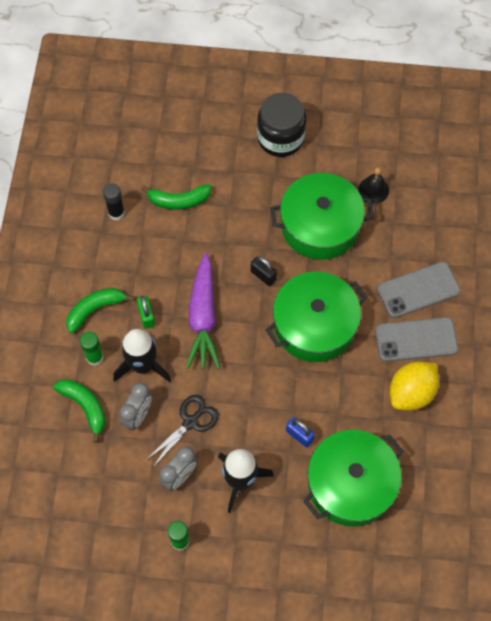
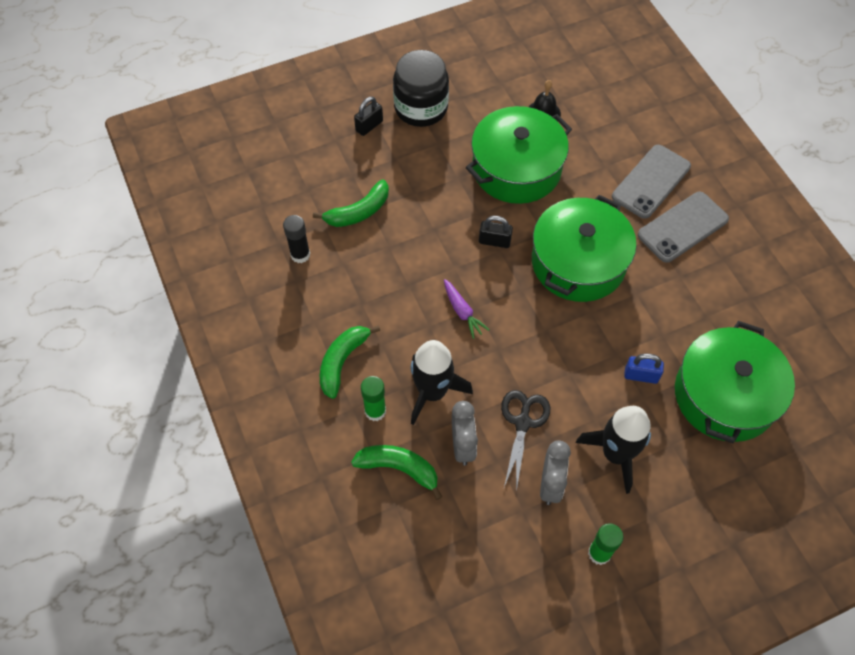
camera: 30 degrees left, 5 degrees down
(146, 316) = (402, 340): green padlock -> none
(203, 318) = (462, 312): purple carrot -> purple carrot, size x0.49
(231, 134) = (369, 126): none -> black padlock
(411, 393) = (715, 278): yellow lemon -> none

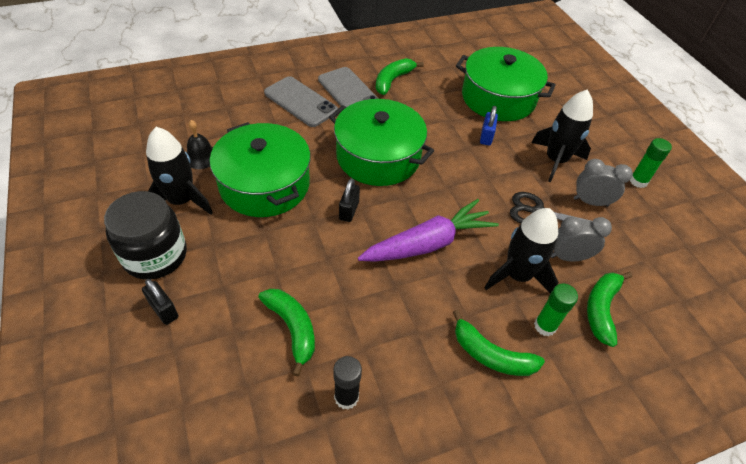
camera: 90 degrees left, 10 degrees down
(462, 312) = (428, 243): purple carrot -> purple carrot, size x2.05
(484, 111) = (181, 201): none -> black rocket
(722, 271) = (393, 80): none -> green banana

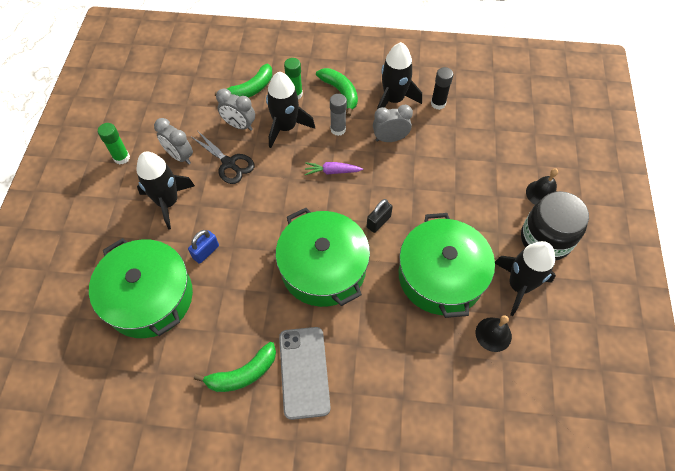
camera: 150 degrees left, 10 degrees up
(164, 310) = (541, 193): black padlock -> black bell
(292, 328) = (457, 150): green banana -> none
(300, 102) = (366, 378): grey phone -> none
(386, 311) = (390, 138): none -> grey clock
(413, 375) = (394, 100): none -> black rocket
(428, 243) = (332, 171): purple carrot -> purple carrot, size x0.49
(457, 297) = (338, 129): none -> grey glue stick

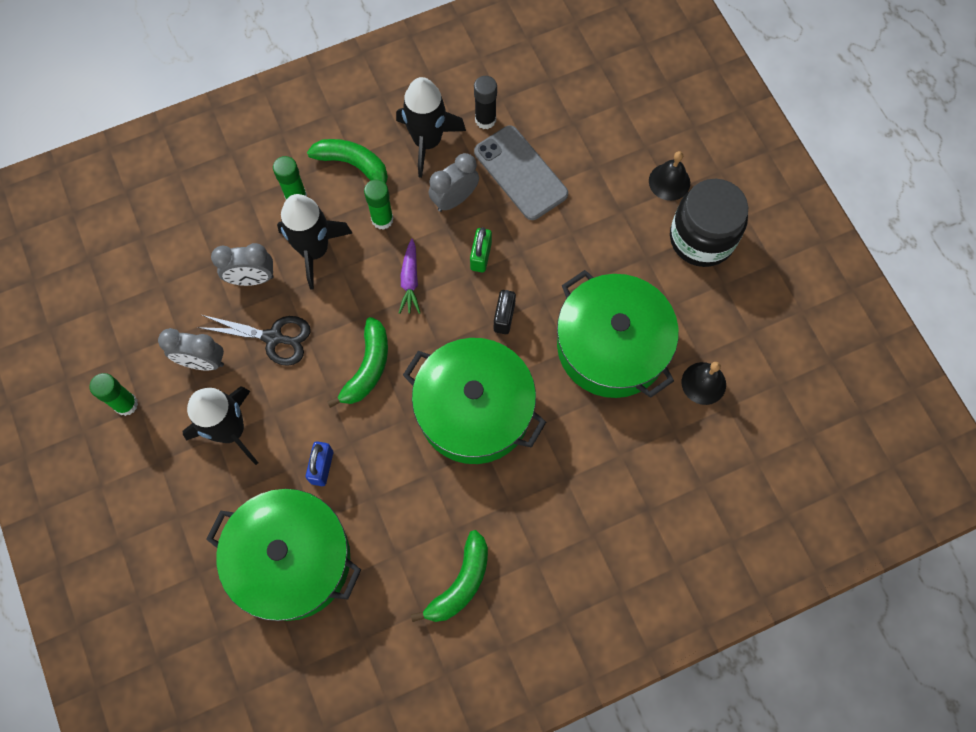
camera: 30 degrees left, 10 degrees up
(250, 89) = (233, 220): green banana -> green banana (367, 368)
(304, 372) = (526, 542): grey phone -> grey phone (520, 173)
(332, 171) = (410, 281): purple carrot -> purple carrot turned 60 degrees counterclockwise
(338, 129) = (382, 219): grey glue stick -> green glue stick
(386, 178) = (481, 256): none -> green padlock
(519, 285) = (701, 311): black rocket -> none

